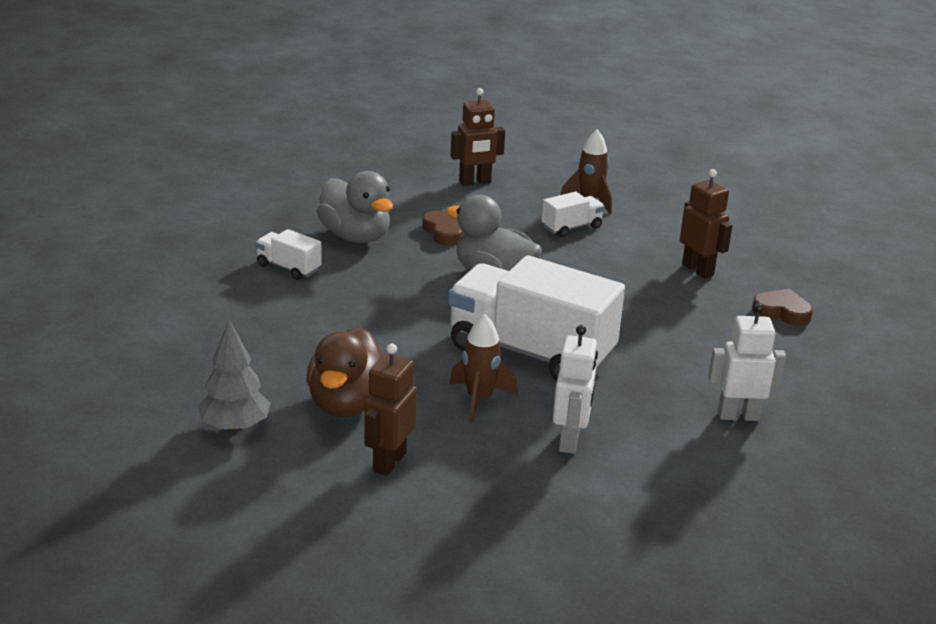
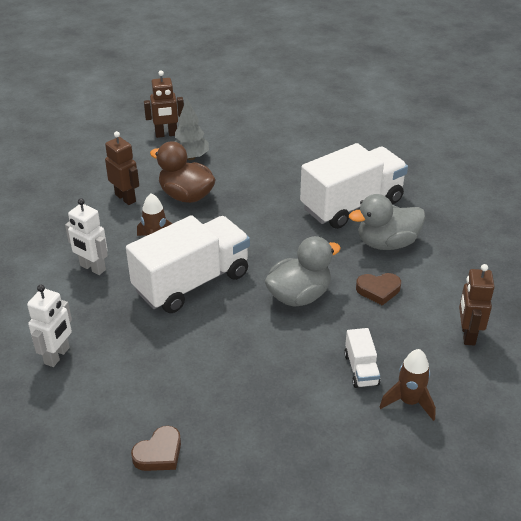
camera: 115 degrees right, 10 degrees up
(288, 268) = (352, 205): white truck -> white truck, size x2.29
(698, 270) = (253, 427): brown robot -> brown robot (166, 134)

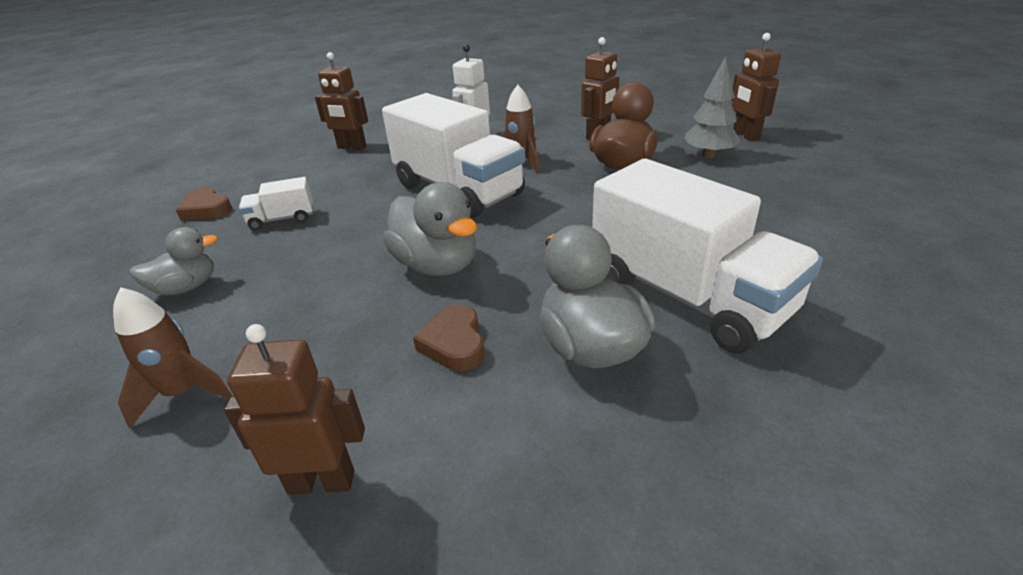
camera: 85 degrees right, 5 degrees down
(57, 356) = (351, 147): white robot -> brown robot
(296, 431) = (186, 287): none -> grey duck
(361, 369) = (273, 335): white truck -> white truck (282, 219)

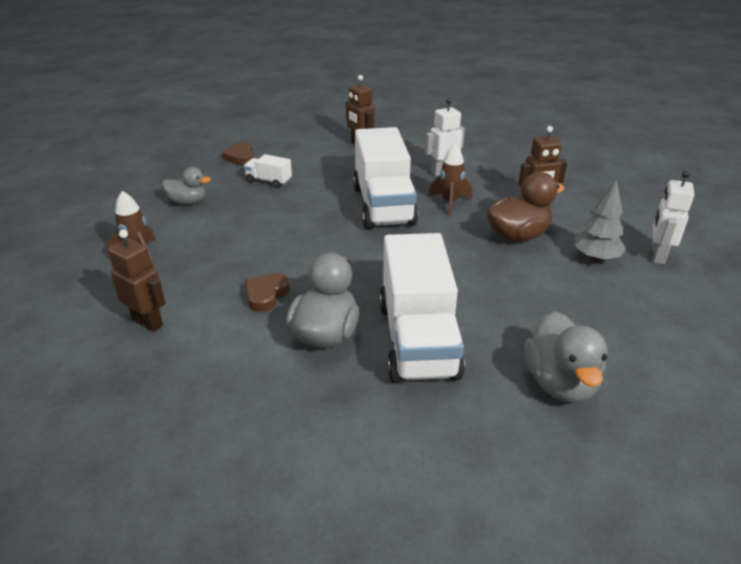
camera: 35 degrees right, 0 degrees up
(437, 265) = (310, 249): grey duck -> grey duck (560, 383)
(745, 135) = (657, 256): brown robot -> white robot

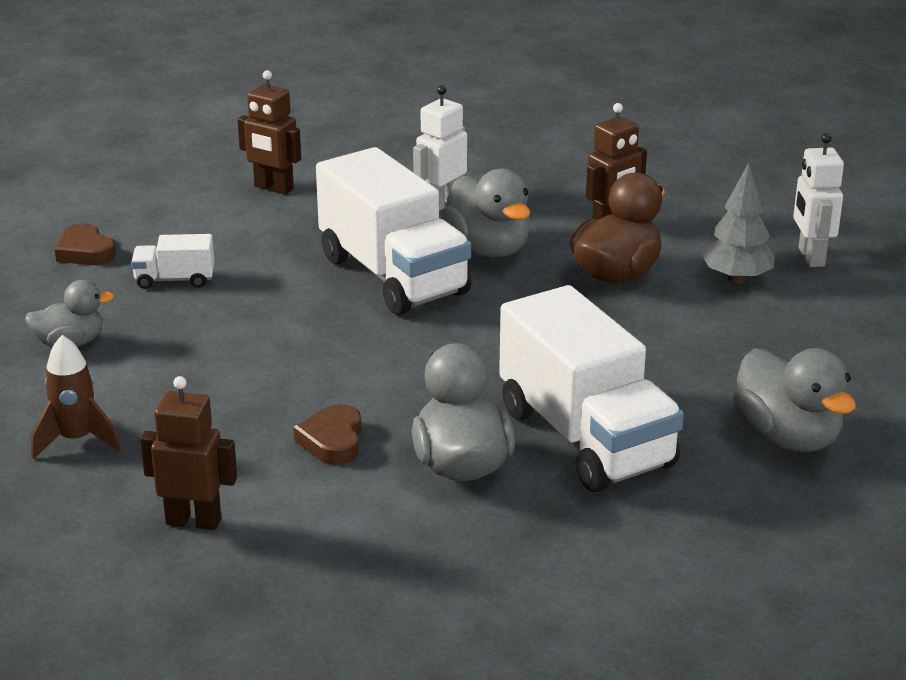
camera: 25 degrees left, 5 degrees down
(449, 203) = (488, 249): brown rocket -> grey duck

